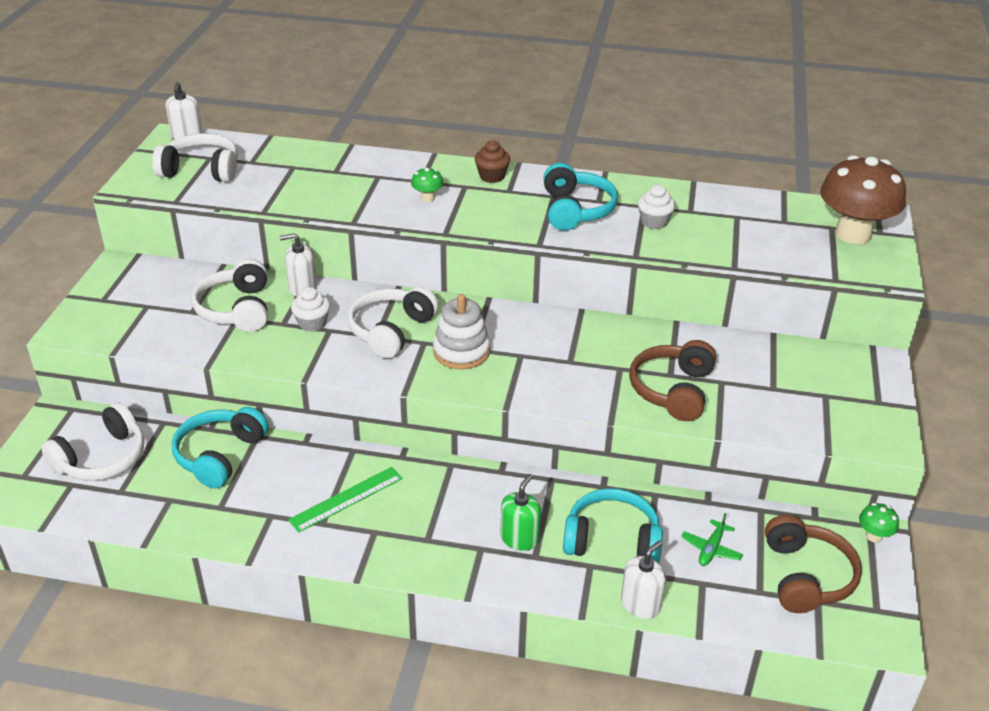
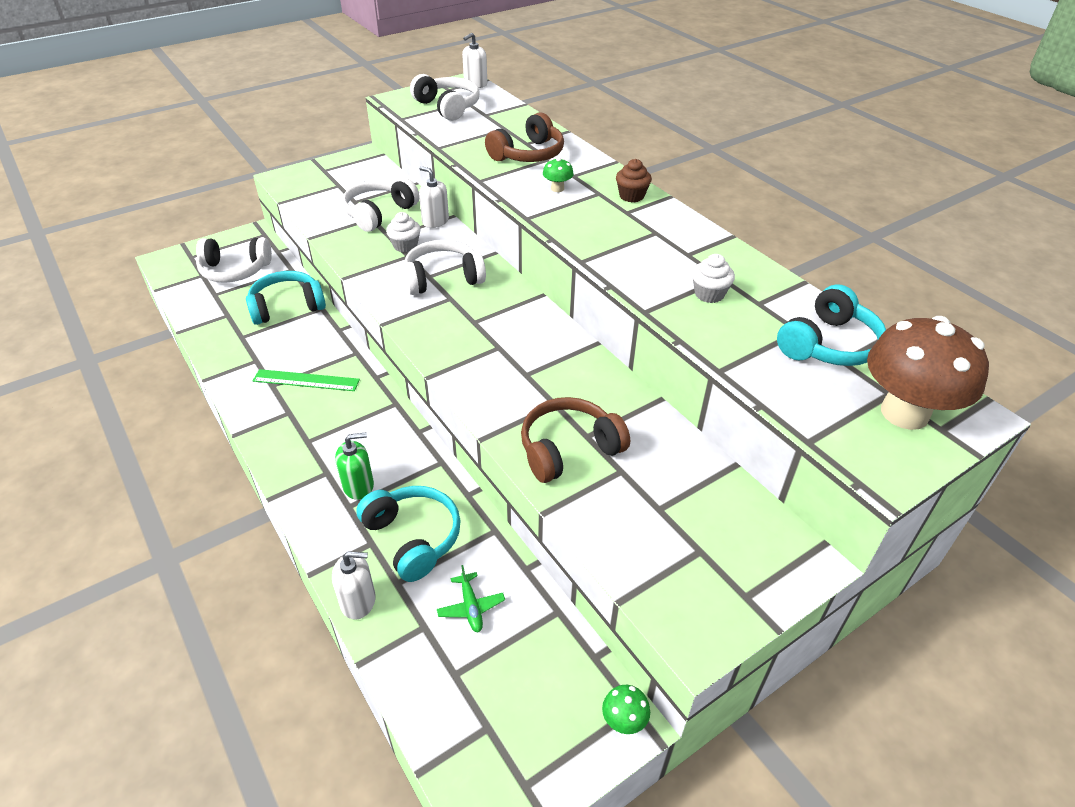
camera: 45 degrees right, 5 degrees up
(461, 352) = (463, 319): white stacking toy -> none
(575, 210) = (656, 251): turquoise headphones -> turquoise headphones (828, 344)
(711, 549) = (471, 607): green plane -> green plane turned 90 degrees counterclockwise
(806, 576) = (510, 698): brown headphones -> brown headphones (528, 154)

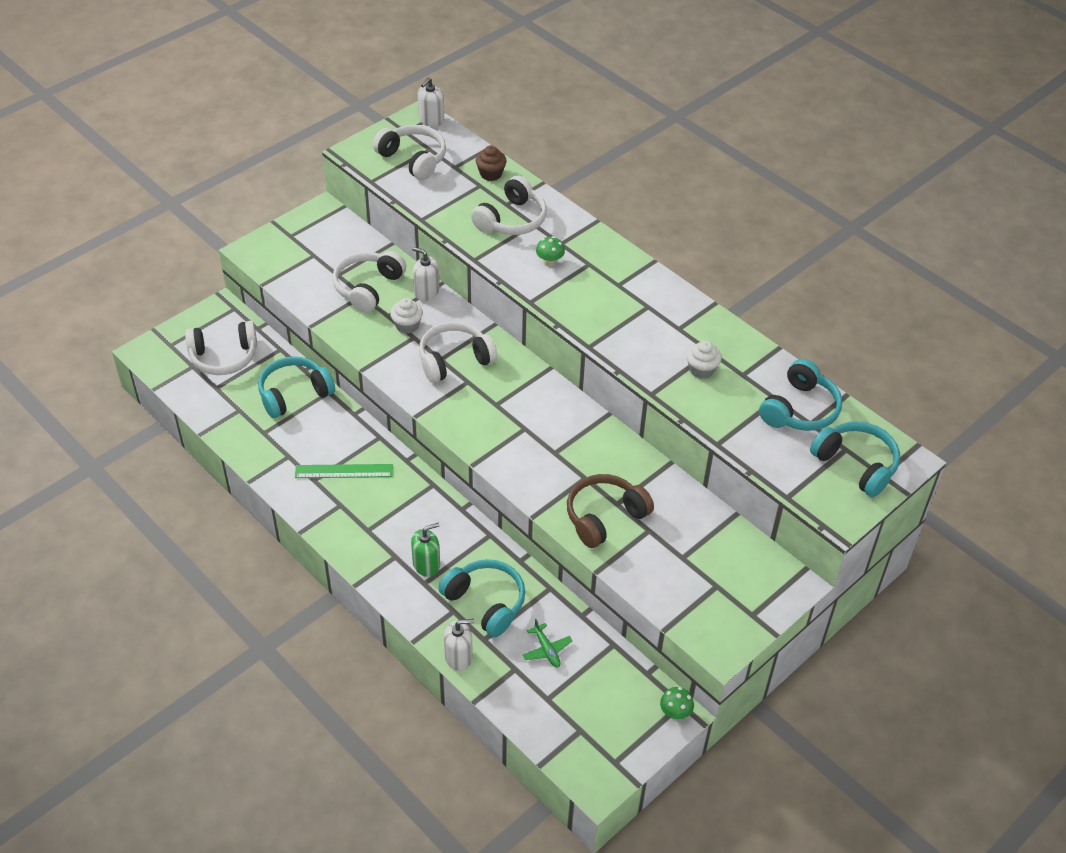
camera: 10 degrees left, 5 degrees up
(528, 154) = (511, 220): brown headphones -> white headphones
(631, 196) = (619, 264): brown cupcake -> brown cupcake (491, 174)
(904, 413) = (856, 464): brown mushroom -> turquoise headphones

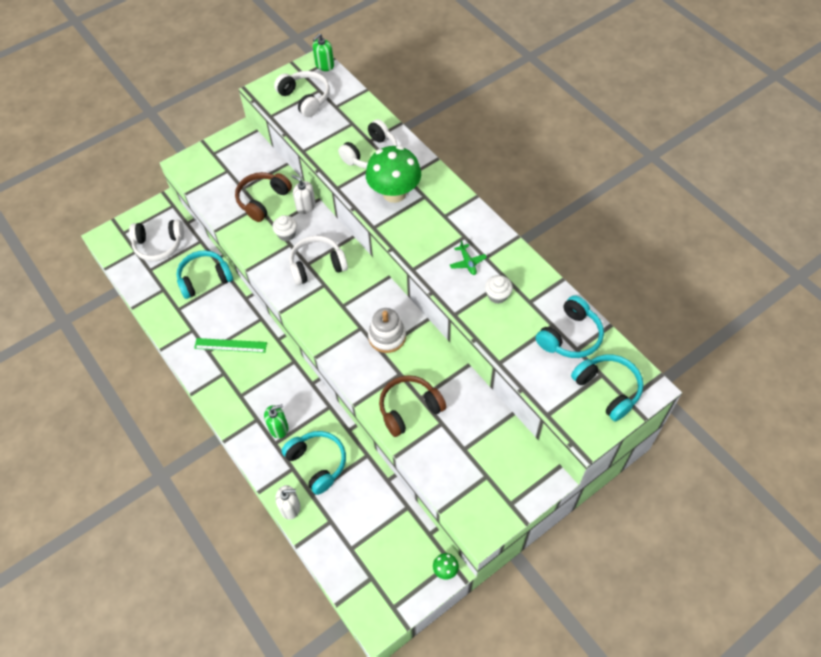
camera: 10 degrees right, 10 degrees up
(368, 288) = (263, 200): white headphones -> brown headphones
(431, 120) = (324, 65): white soap dispenser -> green soap dispenser
(491, 174) = (362, 114): brown cupcake -> none
(546, 650) = (356, 507): green plane -> green plane (467, 262)
(549, 262) = (394, 193): green mushroom -> green mushroom, size x2.43
(561, 436) = (387, 336): none -> white stacking toy

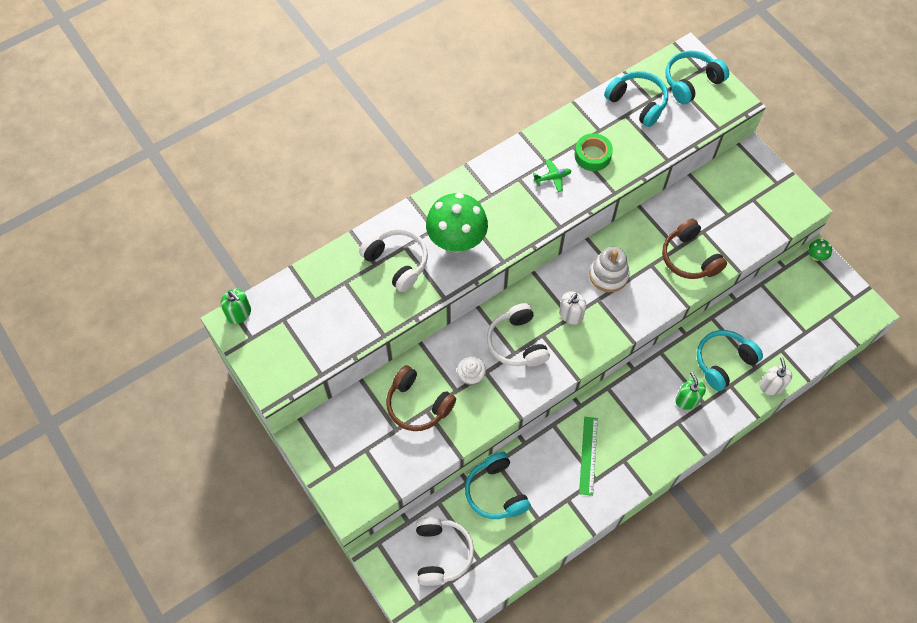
camera: 90 degrees left, 5 degrees up
(305, 98) = (295, 335): white headphones -> none
(306, 206) = (431, 356): white soap dispenser -> white soap dispenser (571, 315)
(497, 295) = (592, 155): white cupcake -> green tape

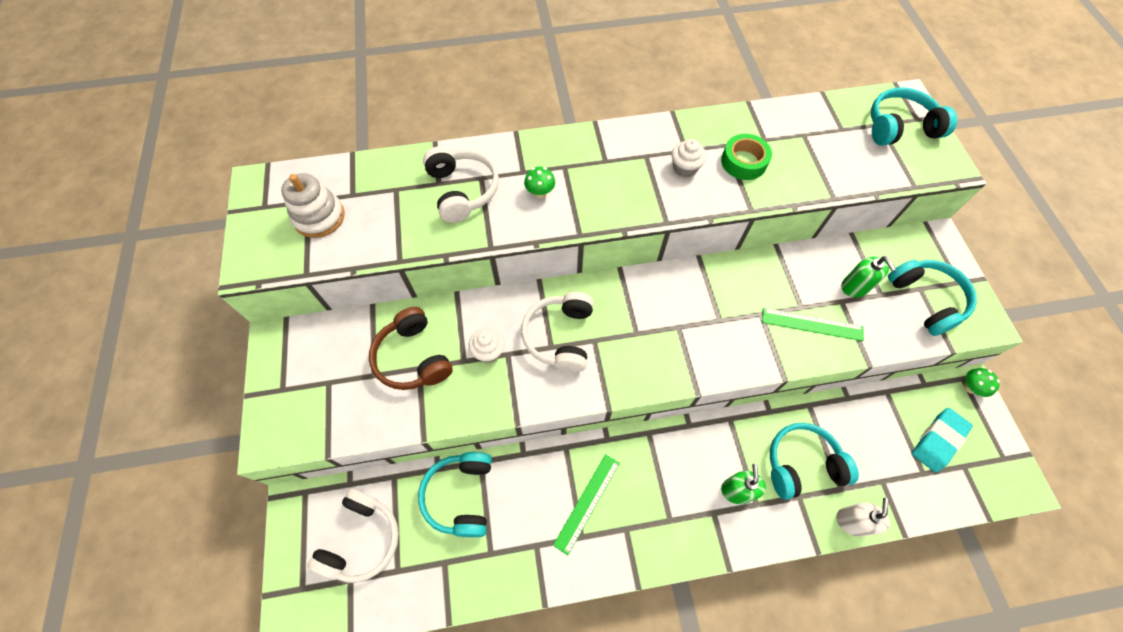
camera: 25 degrees right, 0 degrees up
(239, 313) = (270, 178): green soap dispenser -> green soap dispenser (855, 287)
(456, 241) = (540, 193): green mushroom -> green mushroom, size x0.41
(552, 178) = (685, 168): green plane -> white cupcake
(571, 315) = (638, 331): white soap dispenser -> none
(608, 275) = (704, 305): white stacking toy -> white stacking toy (319, 217)
(637, 103) = (823, 127): turquoise headphones -> turquoise headphones (926, 300)
(689, 258) = (812, 324): brown headphones -> green ruler
(807, 305) = (938, 441): none -> turquoise eraser

